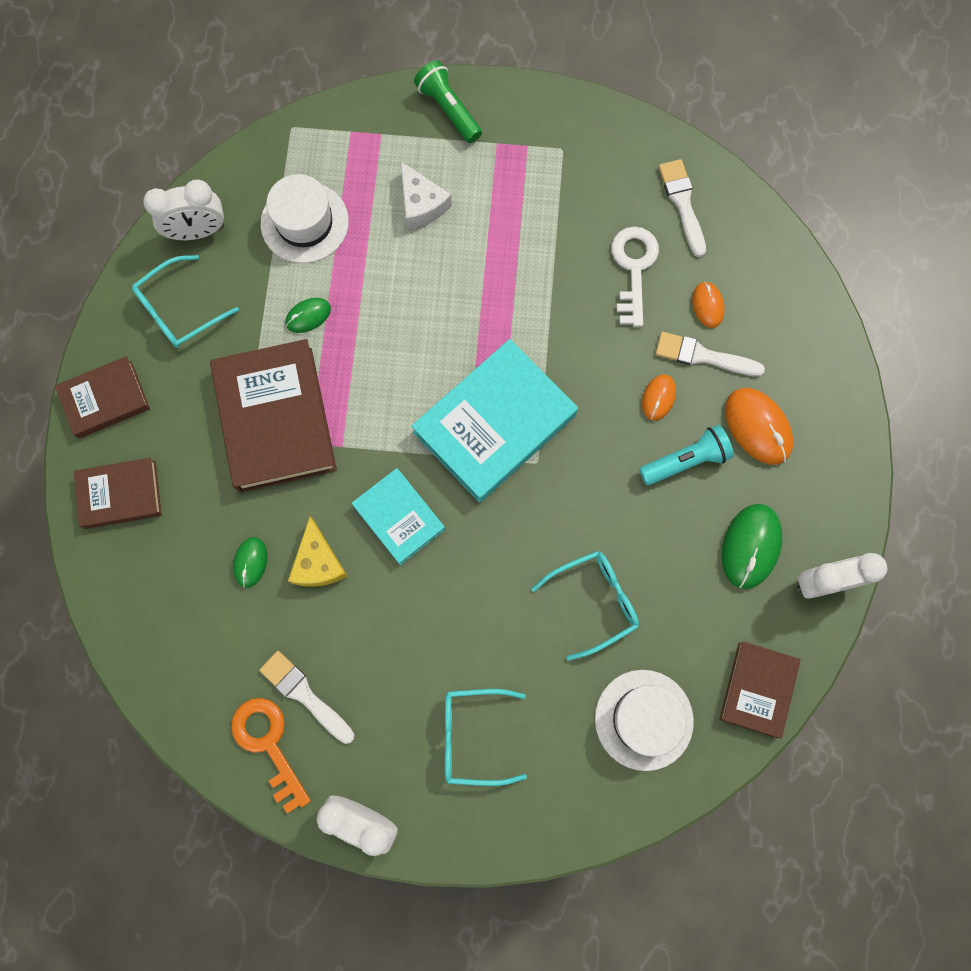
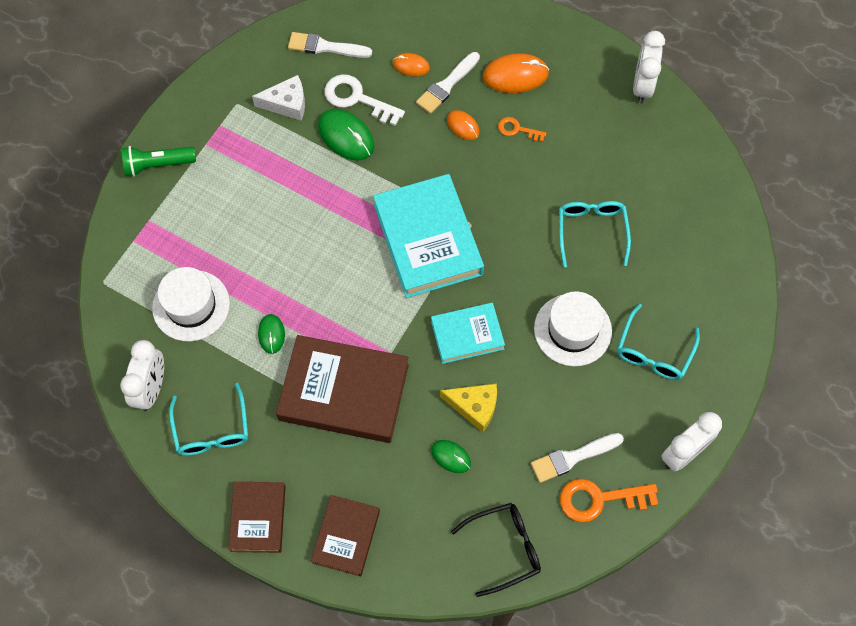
camera: 65 degrees left, 10 degrees down
(172, 663) = (504, 548): none -> black glasses
(421, 204) = (224, 216): white cheese -> white cheese (287, 103)
(644, 719) = (689, 236): white hat -> white hat (572, 330)
(685, 460) = (517, 129): turquoise flashlight -> orange key
(750, 546) = (597, 118): green mouse -> green mouse (346, 136)
(757, 689) = (698, 158): brown book -> none

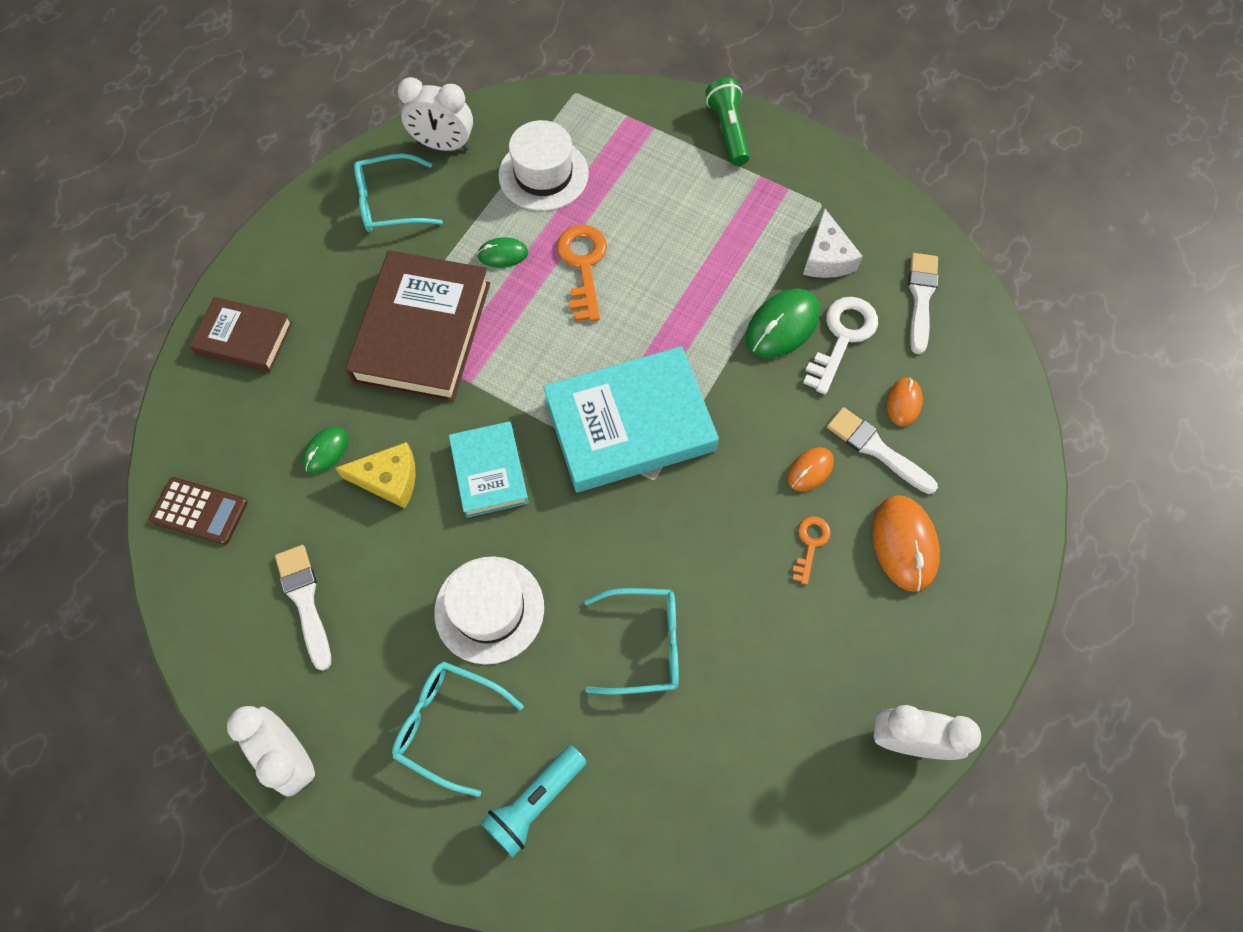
camera: 90 degrees right, 0 degrees up
(258, 518) = (280, 251): brown book -> none
(474, 407) = (389, 479): yellow cheese -> yellow cheese turned 105 degrees counterclockwise
(504, 548) = (199, 511): black glasses -> brown calculator
(599, 499) = (243, 634): orange key -> orange key (583, 266)
(699, 296) = (535, 802): none -> turquoise flashlight

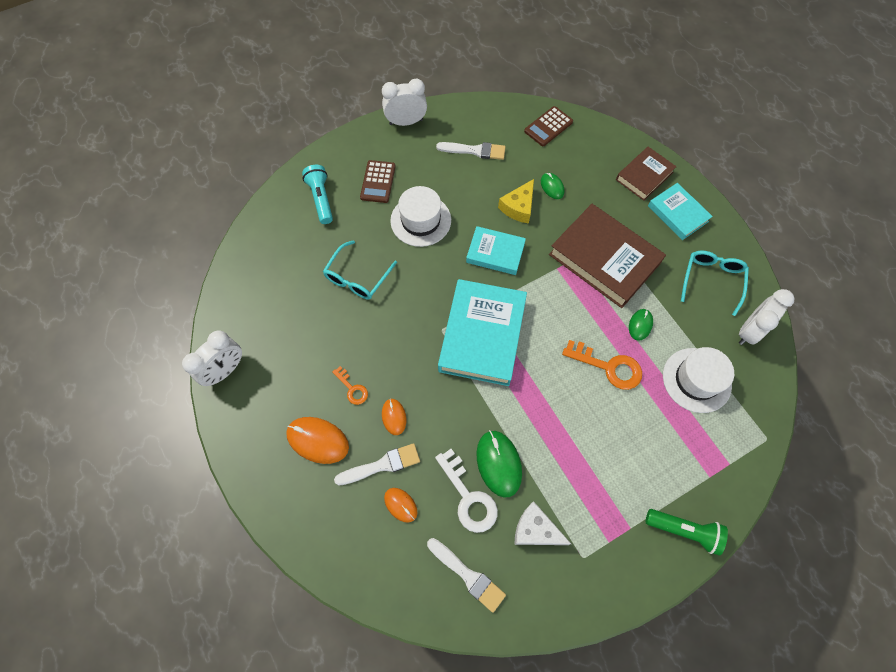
camera: 120 degrees right, 0 degrees up
(296, 274) = (677, 214): none -> turquoise book
(449, 725) = (378, 182): turquoise glasses -> brown calculator

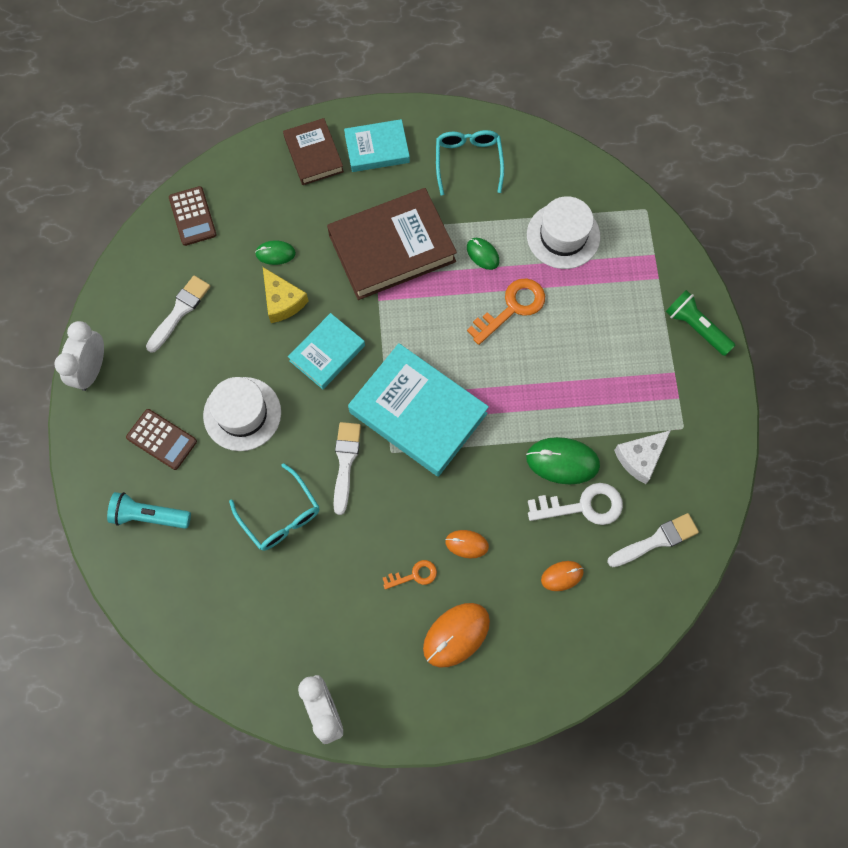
camera: 65 degrees left, 5 degrees up
(382, 465) = (513, 578): white brush -> white brush (345, 462)
(684, 530) = (695, 327): green flashlight -> green flashlight turned 90 degrees counterclockwise
(711, 281) = (468, 162): turquoise glasses -> turquoise glasses turned 45 degrees clockwise
(749, 331) = (537, 161): white clock -> none

